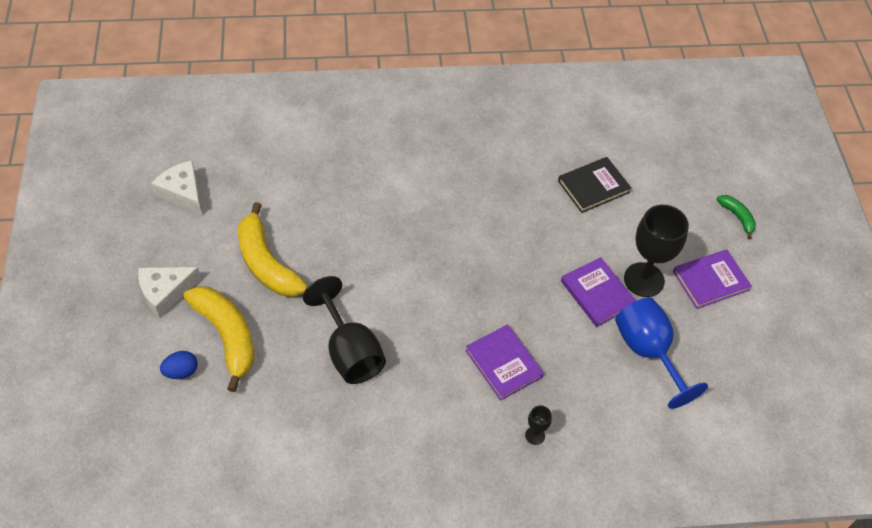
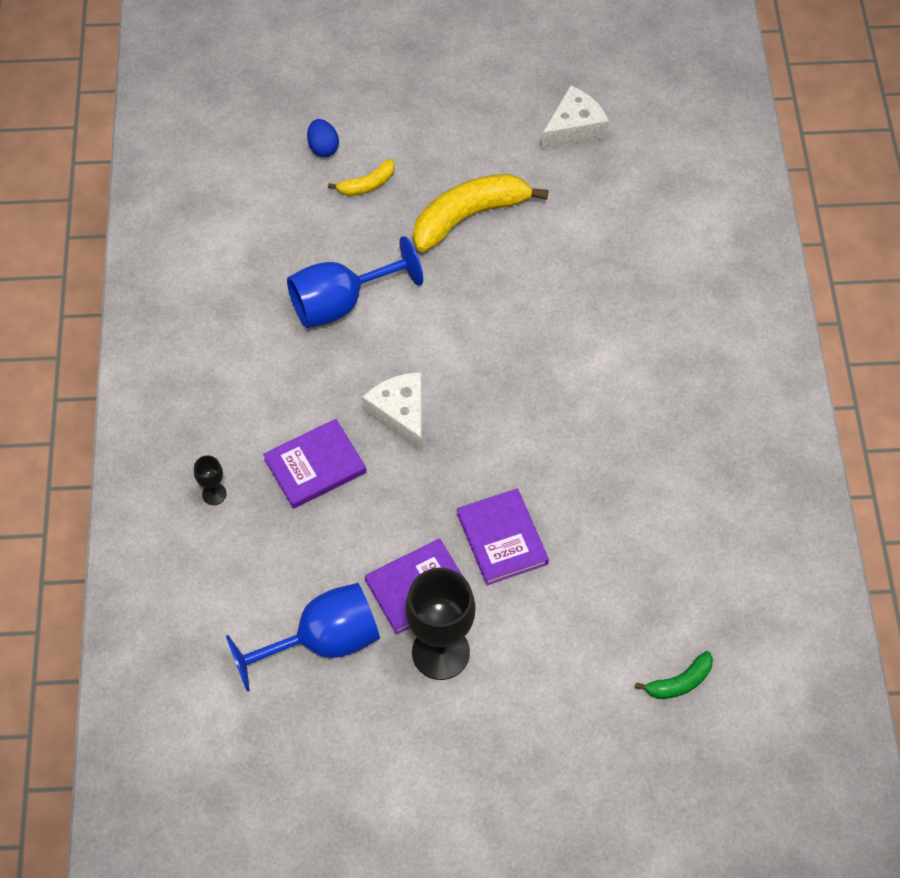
camera: 95 degrees right, 5 degrees up
(165, 292) = (428, 124): white cheese -> white cheese (400, 413)
(227, 336) = (367, 185): yellow banana -> yellow banana, size x0.49
(349, 351) = (341, 303): black goblet -> blue goblet
(593, 187) = (607, 603): black book -> none
(710, 281) = (438, 745): purple book -> purple book (502, 538)
(737, 217) = (557, 808): green banana -> green banana (679, 682)

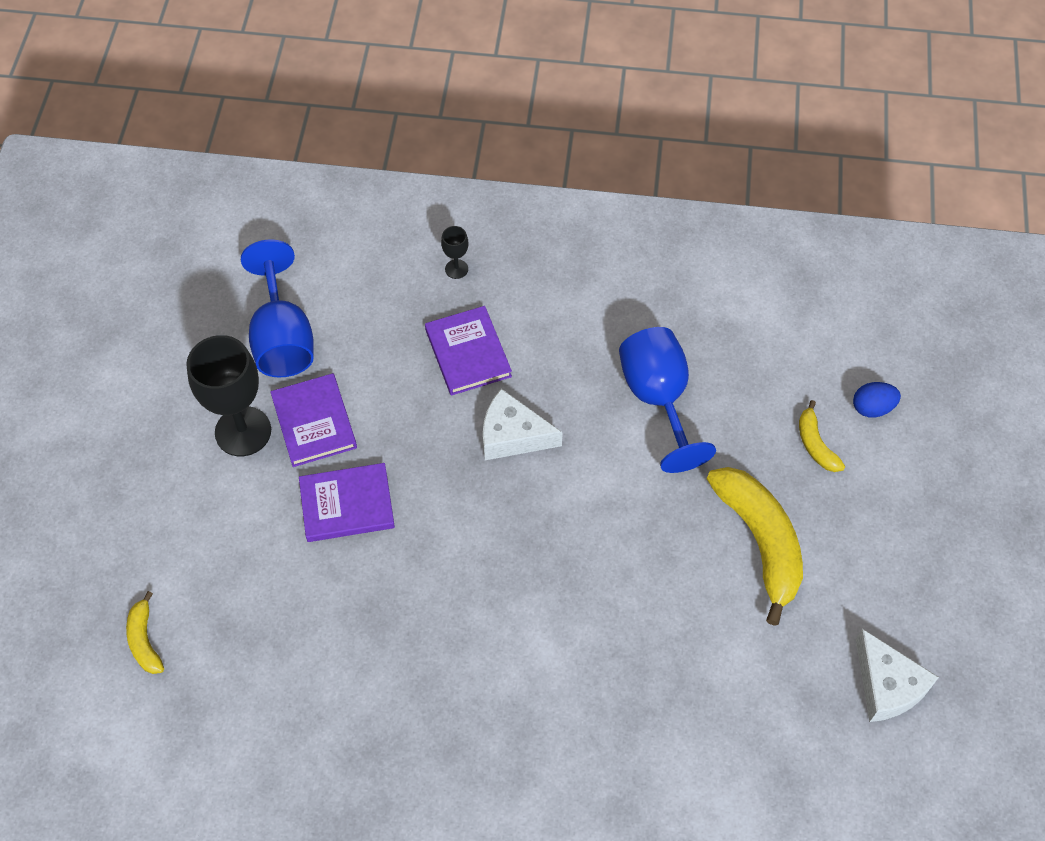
camera: 100 degrees right, 0 degrees up
(400, 413) = (512, 435): white cheese -> white cheese turned 150 degrees counterclockwise
(679, 682) = (145, 640): green banana -> yellow banana

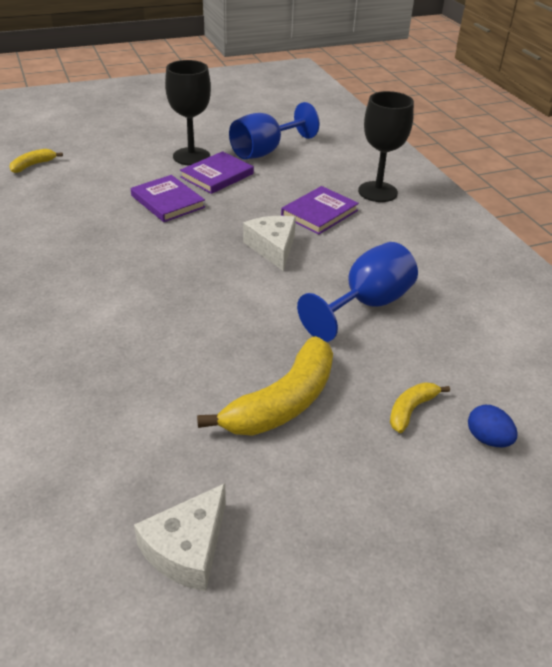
camera: 60 degrees right, 20 degrees down
(456, 269) = (377, 192): black goblet -> black goblet, size x2.26

